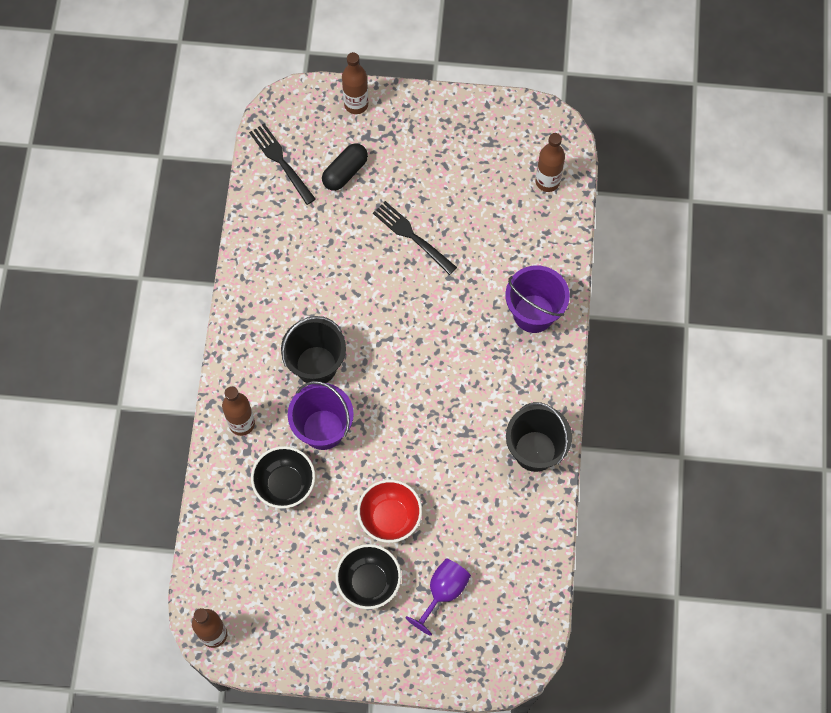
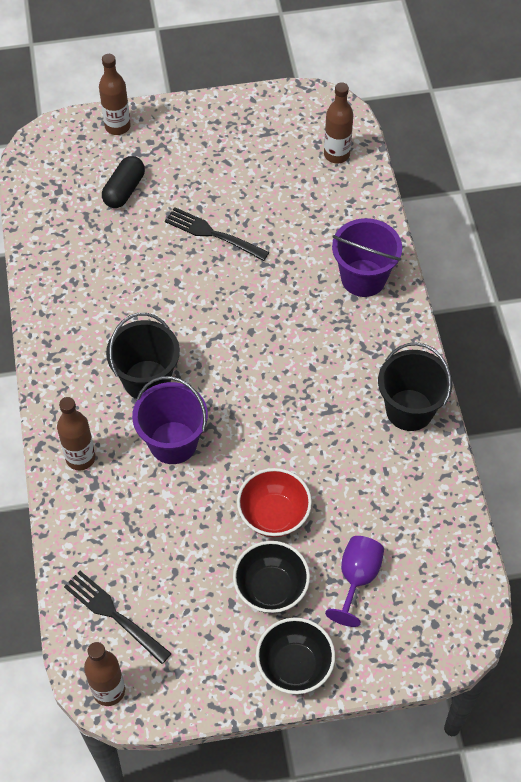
camera: 15 degrees left, 10 degrees down
(281, 161) = (53, 194): black fork -> black fork (114, 615)
(285, 484) = (146, 509): black bowl -> black bowl (294, 666)

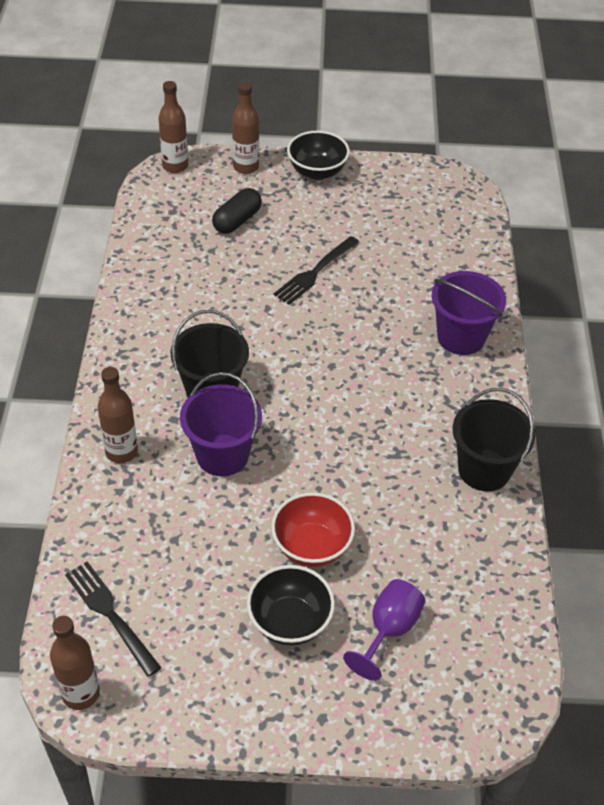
camera: 10 degrees right, 10 degrees down
(212, 234) = (315, 272): black fork -> black fork turned 90 degrees counterclockwise
(294, 666) = (296, 710): black bowl -> black bowl (317, 172)
(336, 154) = (457, 224): brown bottle -> brown bottle (175, 166)

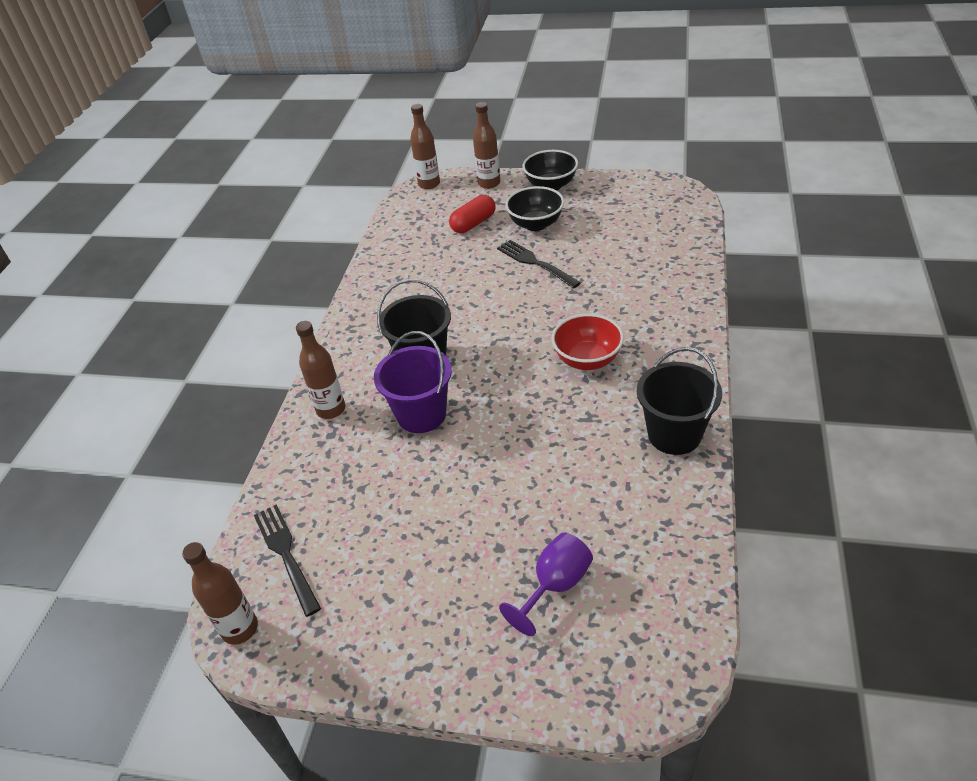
camera: 15 degrees right, 5 degrees down
(237, 221) = (473, 224): black capsule -> red capsule
(290, 621) = (456, 571): black bowl -> black bowl (536, 224)
(312, 546) = (490, 500): red bowl -> red bowl (587, 360)
(315, 272) = (535, 263): black fork -> black fork turned 90 degrees clockwise
(461, 337) = (665, 316): purple bucket -> none

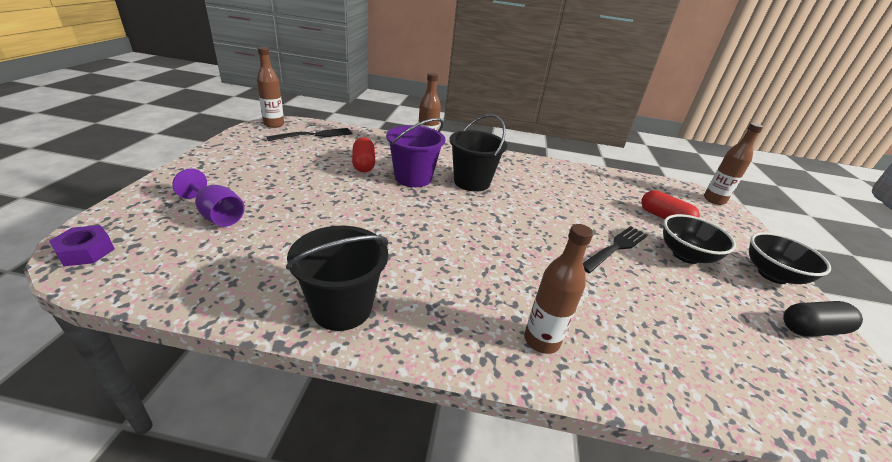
camera: 80 degrees right, 10 degrees down
(388, 470) = (363, 164): none -> red capsule
(489, 183) = (741, 233): brown bottle -> brown bottle (541, 340)
(587, 360) = (466, 263): red bowl -> none
(611, 187) = (812, 329): none -> black capsule
(660, 678) = (86, 251): none -> purple nut

